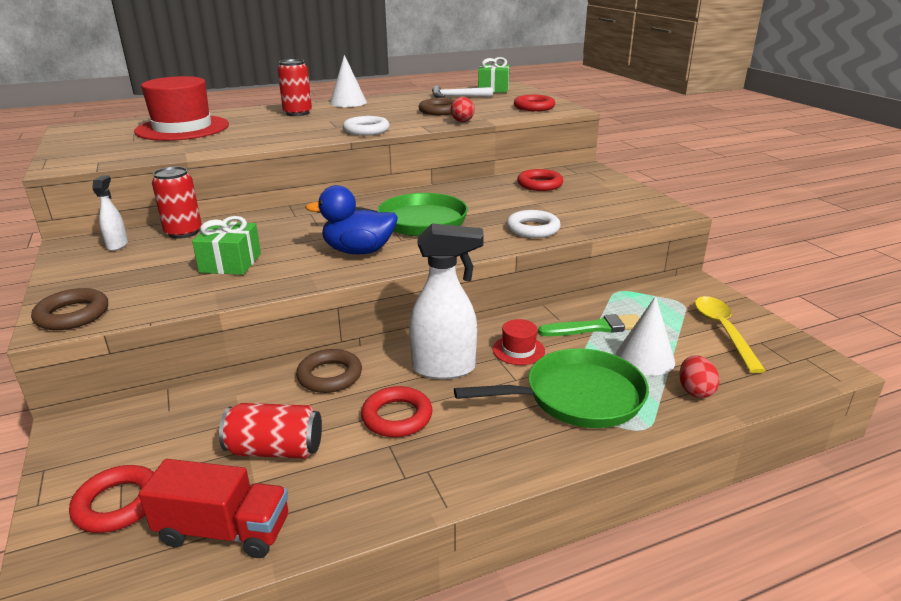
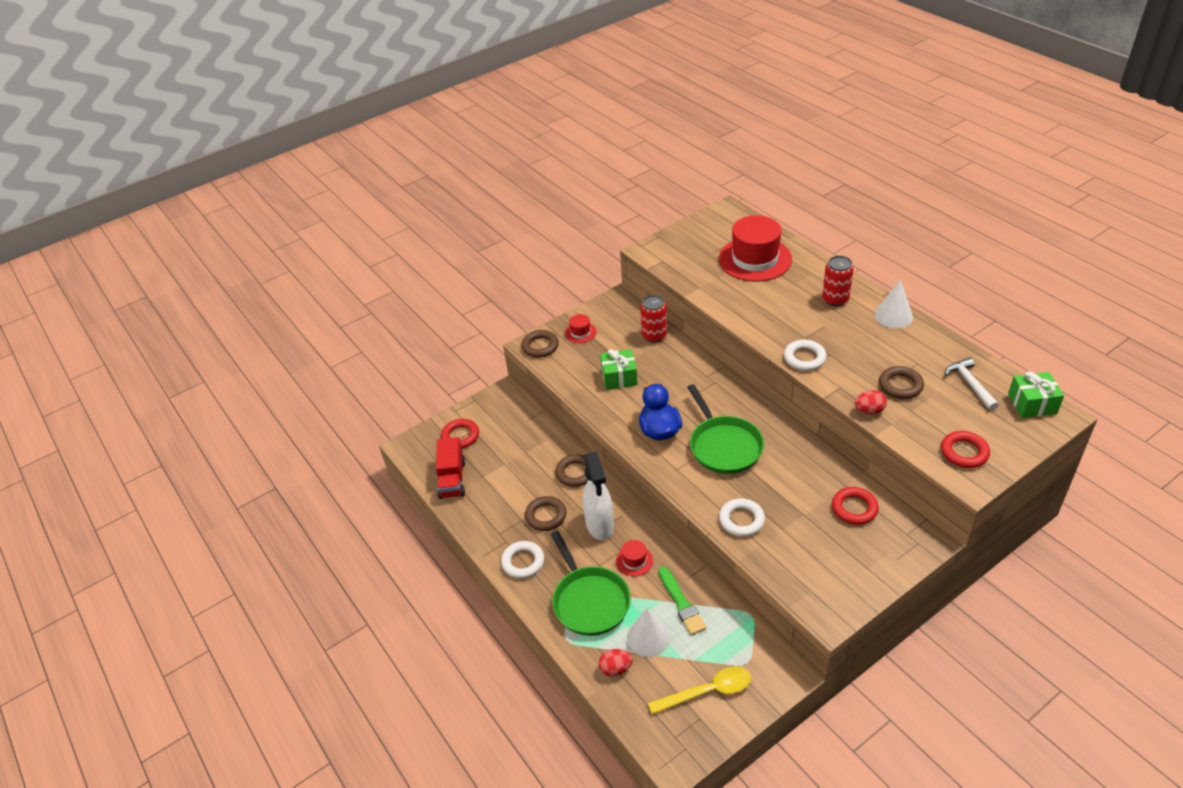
camera: 80 degrees right, 15 degrees up
(96, 278) = (580, 332): none -> red hat
(117, 245) = (624, 317): white spray bottle -> none
(275, 449) = (507, 475): red can -> none
(397, 417) = (546, 516): red ring -> brown ring
(481, 455) = (523, 562): none -> white ring

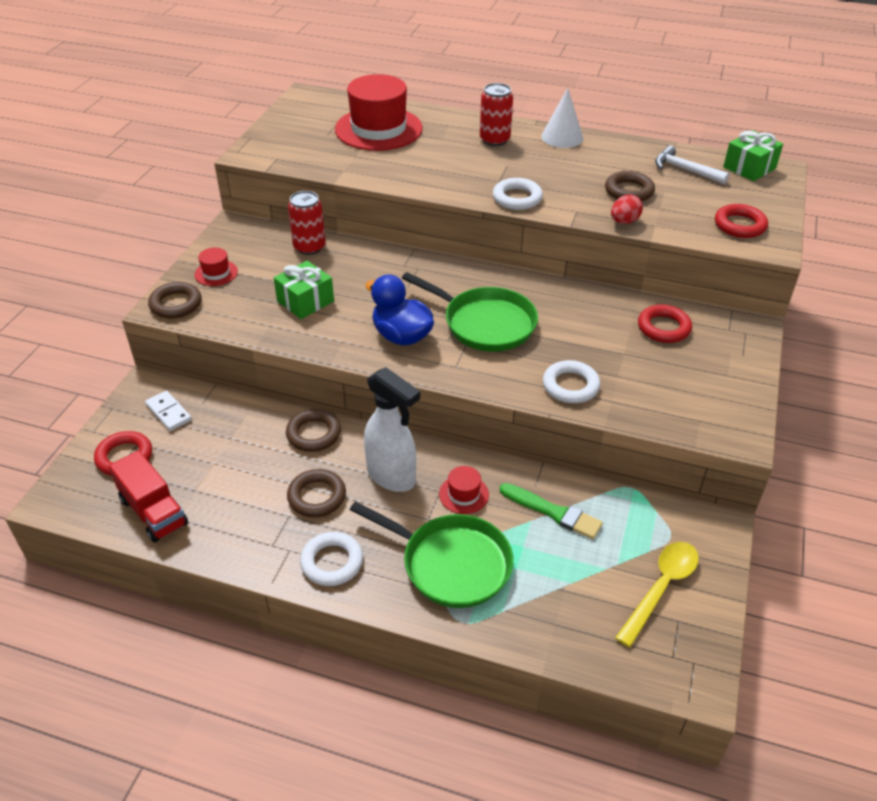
camera: 40 degrees left, 0 degrees up
(503, 418) = (168, 412): none -> white domino
(616, 669) = (546, 621): red egg -> none
(648, 637) = (550, 567): white cone -> none

